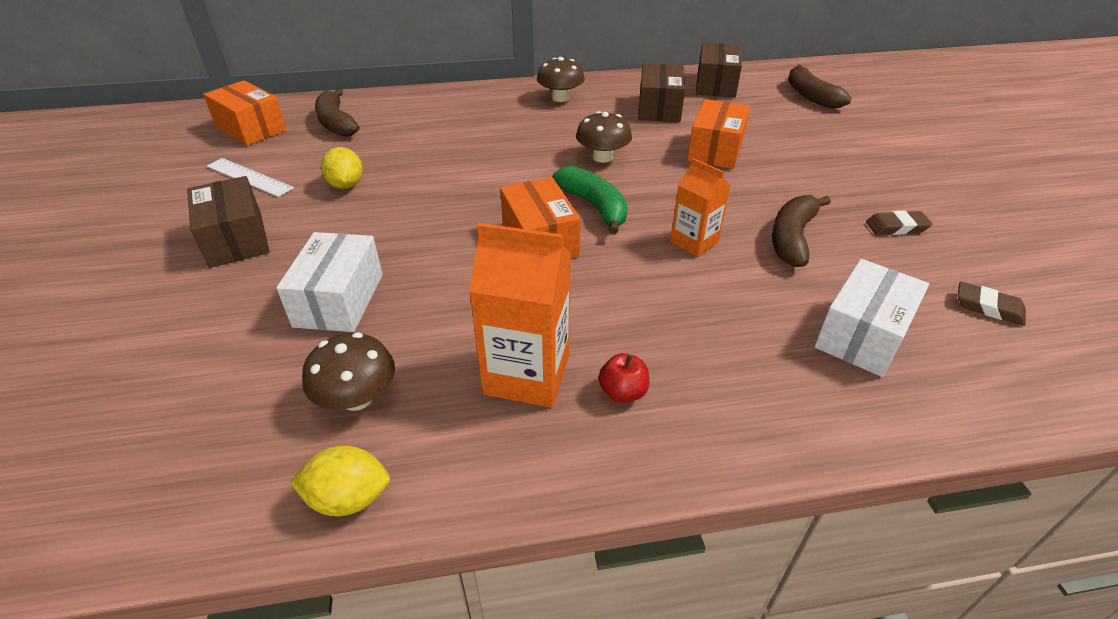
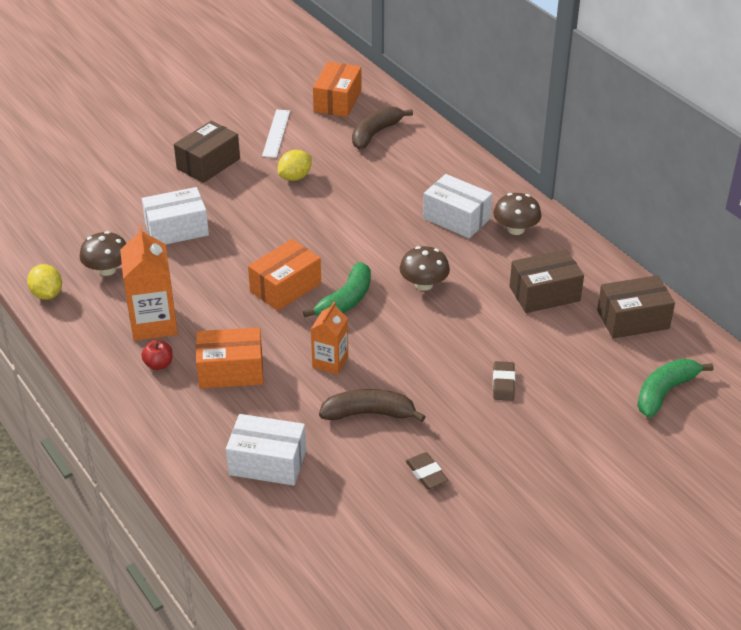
camera: 65 degrees right, 0 degrees up
(518, 118) = (456, 218): none -> white box
(715, 150) = (486, 346): orange box -> orange box (231, 371)
(810, 96) = (665, 392): brown banana -> green banana
(988, 307) = (339, 530): brown eraser -> brown eraser (503, 383)

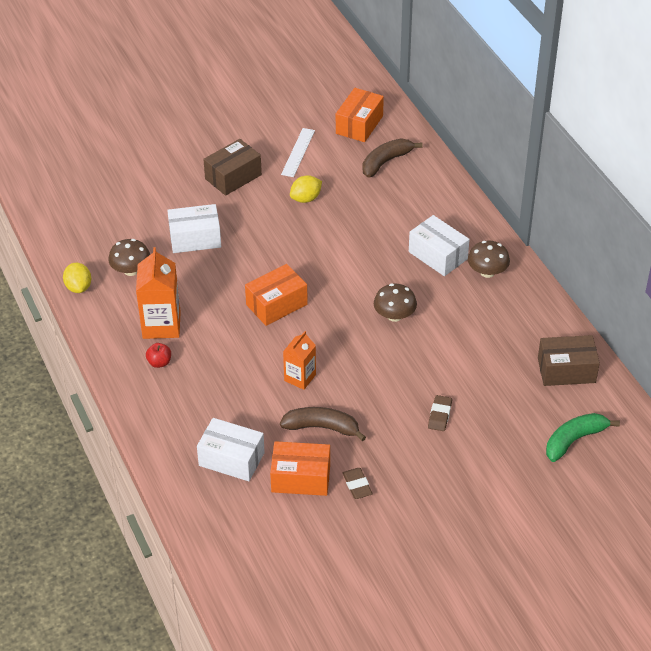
camera: 10 degrees right, 5 degrees up
(231, 371) = (217, 375): orange box -> orange box (301, 478)
(345, 300) = (324, 323): green banana -> none
(544, 294) = (496, 337): brown box -> none

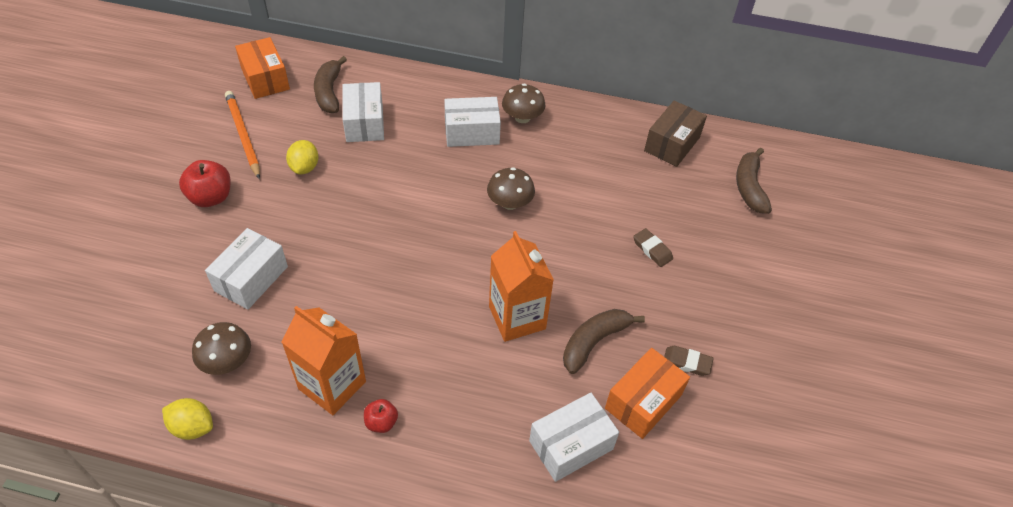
camera: 55 degrees left, 5 degrees up
(233, 177) = (211, 197): brown box -> red apple
(276, 304) = (408, 274): orange box -> none
(298, 152) = (243, 135): white ruler -> orange pencil
(300, 377) = (517, 317): orange carton -> orange carton, size x1.61
(379, 198) = (364, 123): none -> white box
(574, 440) = (749, 187): green banana -> brown banana

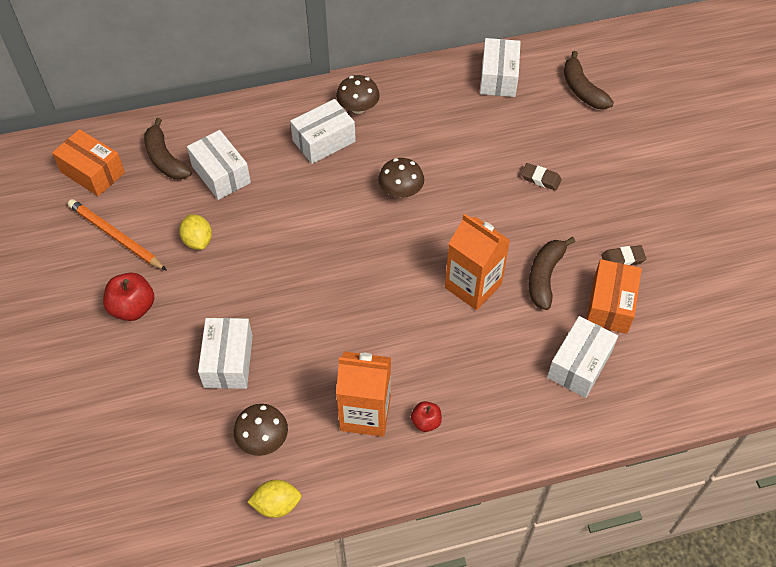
camera: 25 degrees left, 5 degrees up
(672, 144) = (498, 77): brown box -> white box

